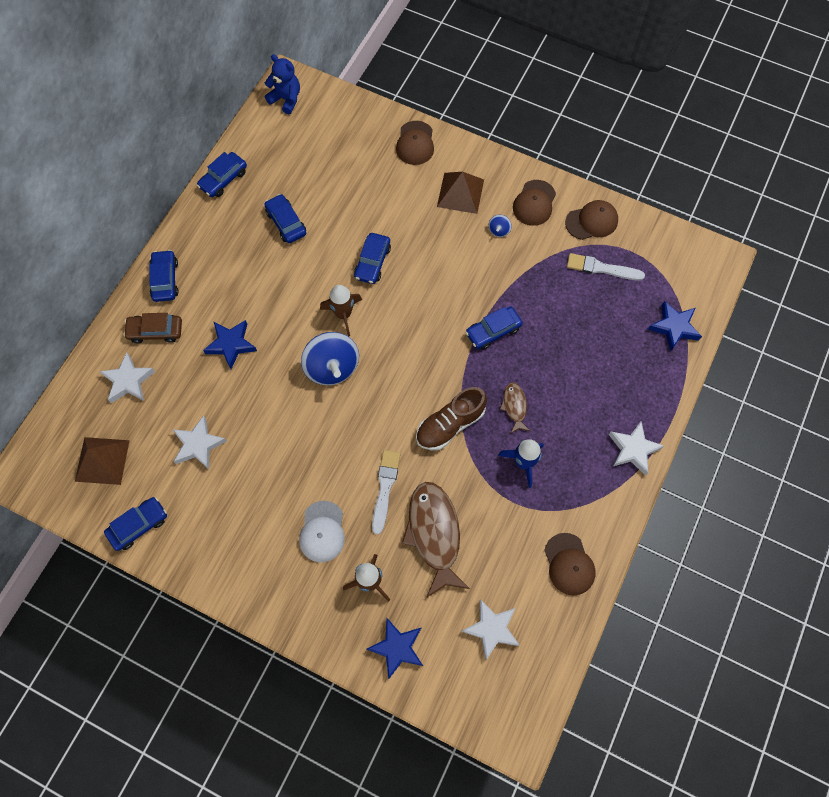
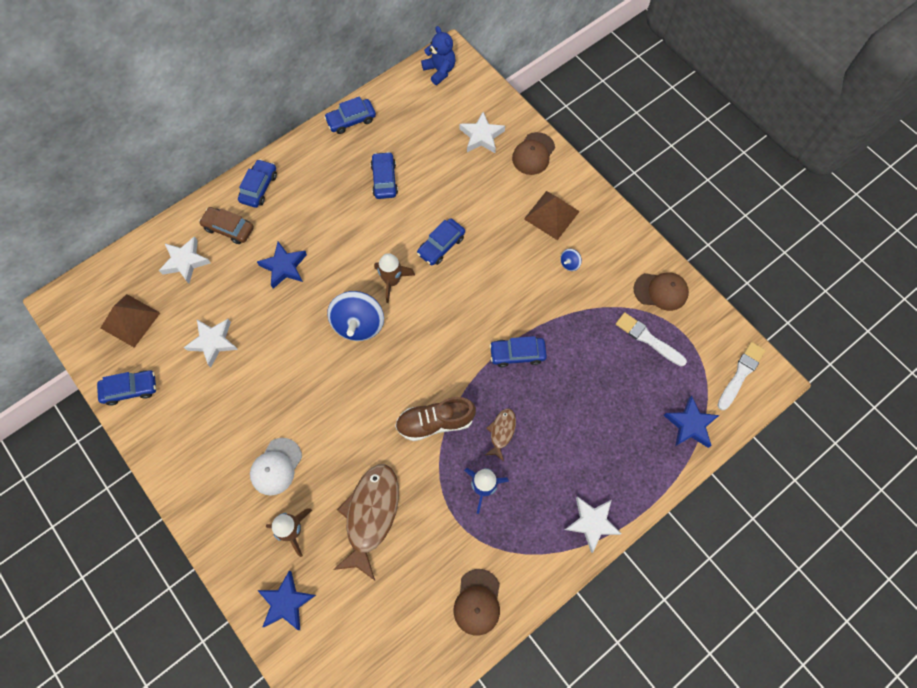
camera: 25 degrees right, 0 degrees up
(385, 488) = (349, 453): white brush -> white brush (740, 374)
(491, 629) = (377, 627): white star -> white star (481, 136)
(534, 203) = (615, 252): brown cap -> none

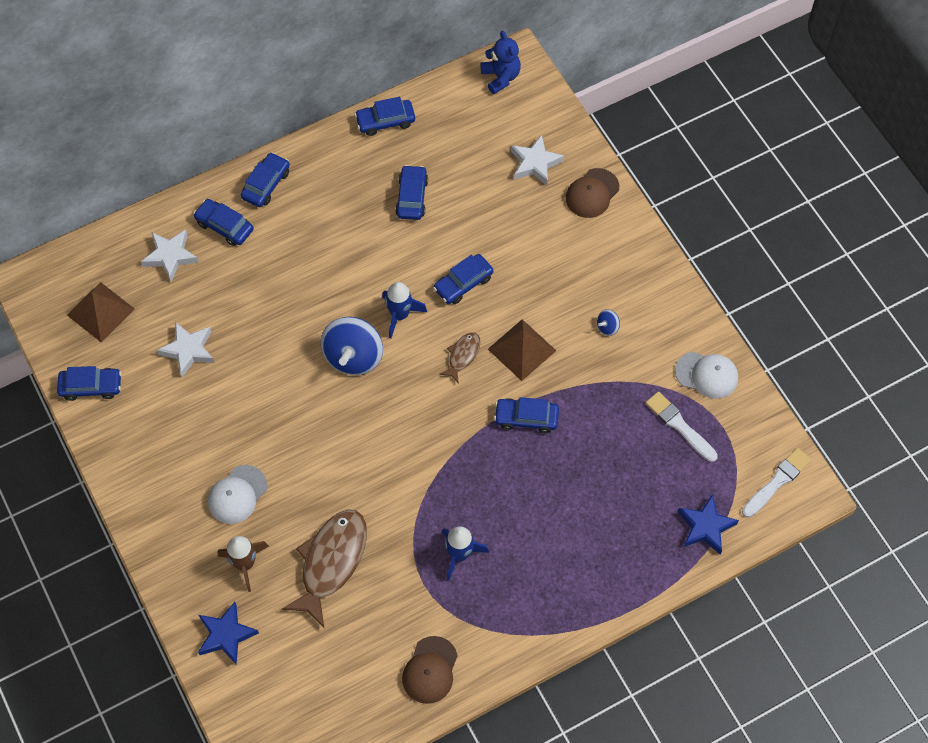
camera: 10 degrees right, 5 degrees down
(228, 228) = (224, 226): brown car -> blue car
(284, 267) = (280, 279): blue star -> none
(392, 281) = (400, 315): brown rocket -> blue rocket
(435, 422) = (420, 477): brown shoe -> none
(501, 432) = (491, 499): brown fish -> brown fish (463, 355)
(551, 215) = (598, 268): brown pyramid -> brown pyramid (521, 349)
(592, 523) = (572, 611): white star -> none
(661, 291) = (707, 375): brown cap -> white cap

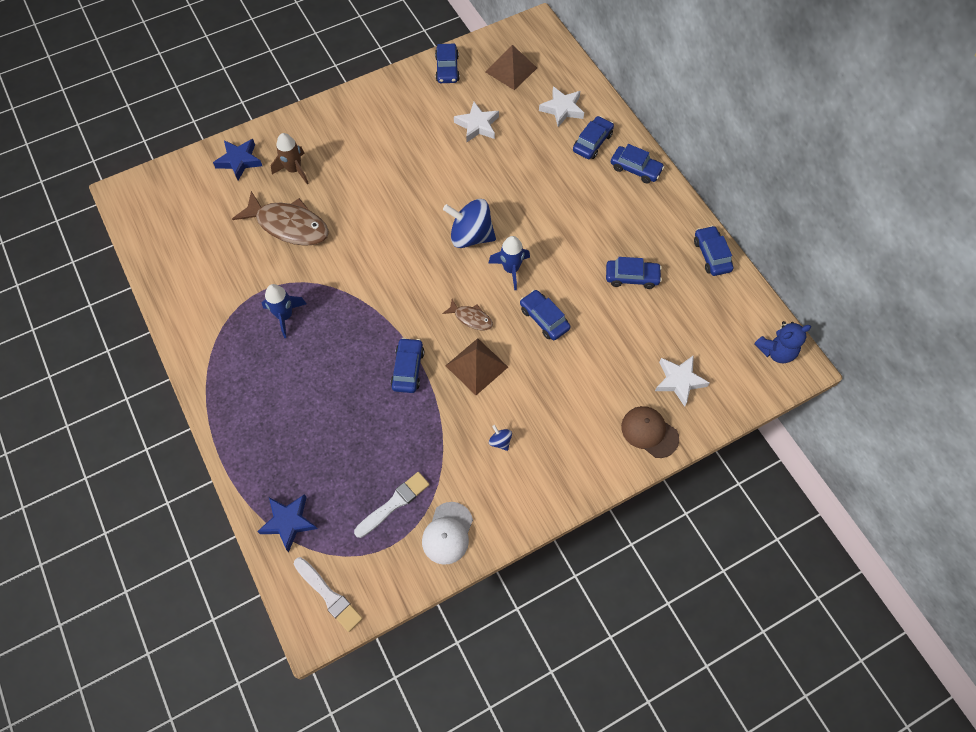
camera: 90 degrees right, 0 degrees up
(237, 494) = (352, 162): white cap -> none
(430, 670) = (189, 295): brown cap -> none

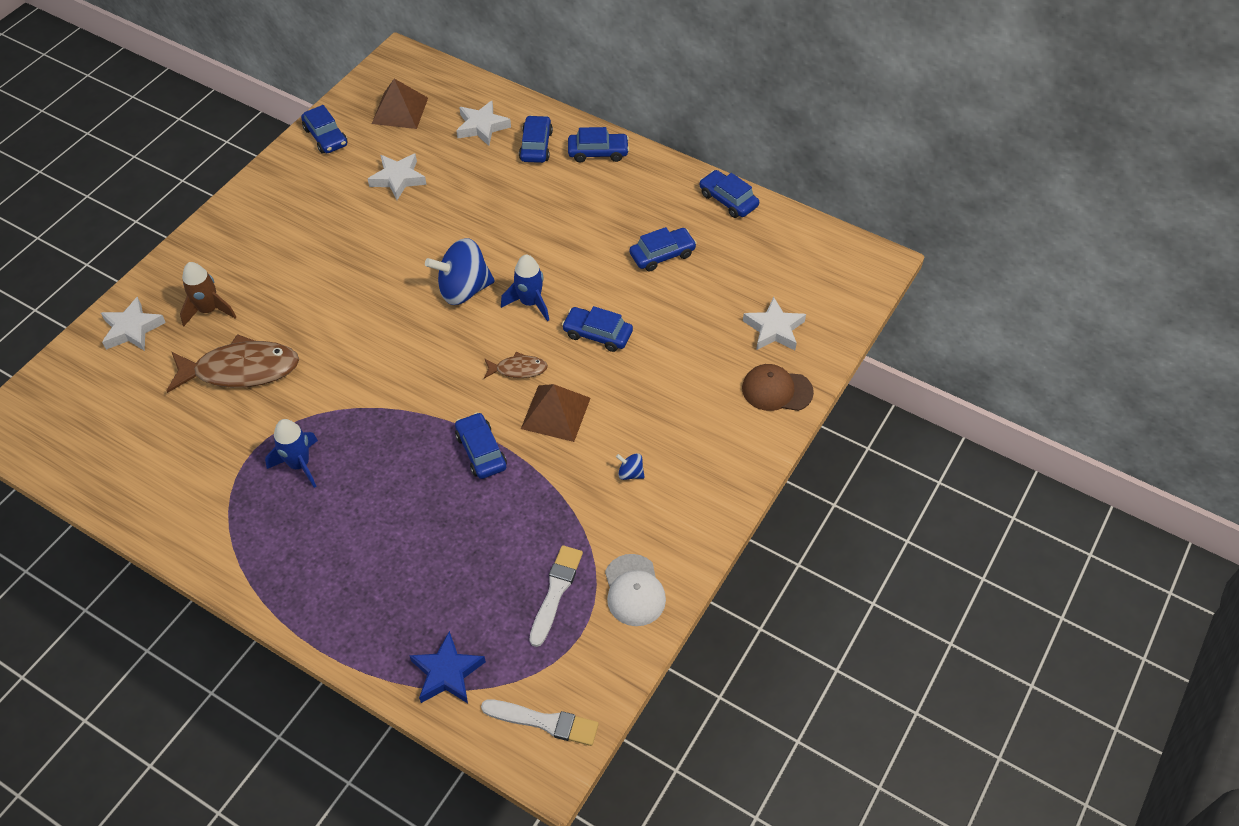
camera: 30 degrees left, 10 degrees down
(239, 161) = (132, 329): blue star -> white star
(776, 351) = (848, 259): blue teddy bear -> none

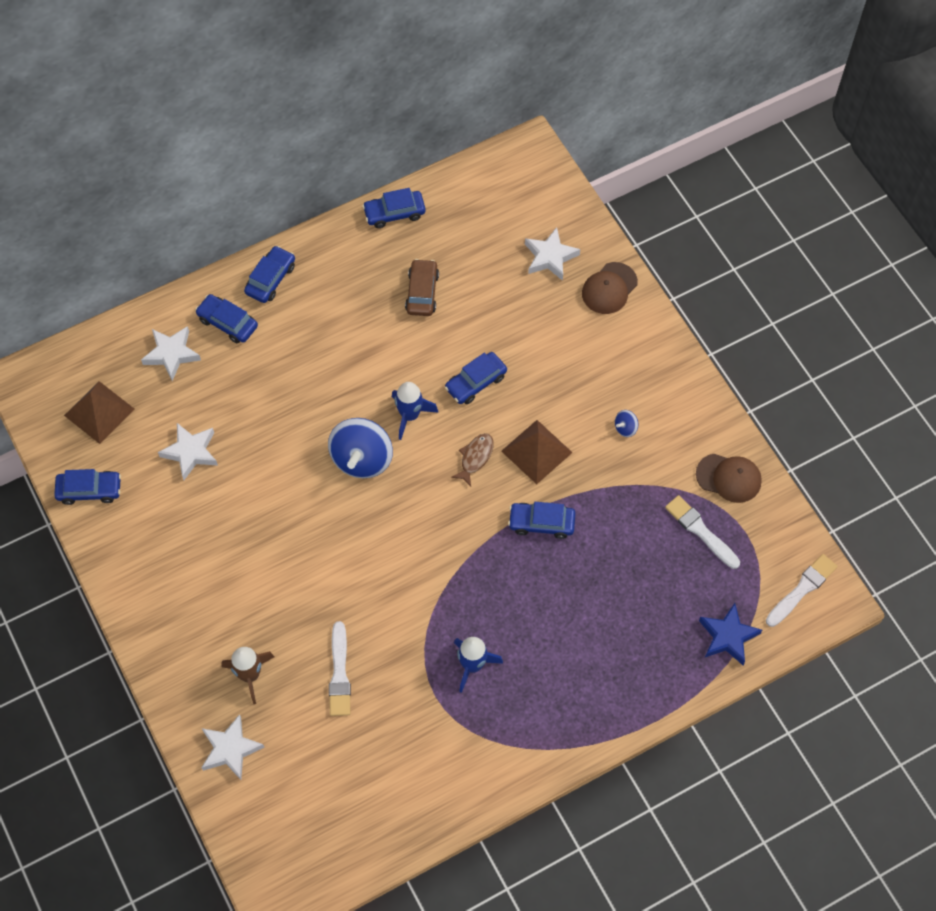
camera: 60 degrees left, 10 degrees up
(241, 370) = (339, 673): brown fish -> white brush
(634, 590) = (729, 478): white cap -> brown cap
(662, 255) = (422, 292): blue car -> brown car

